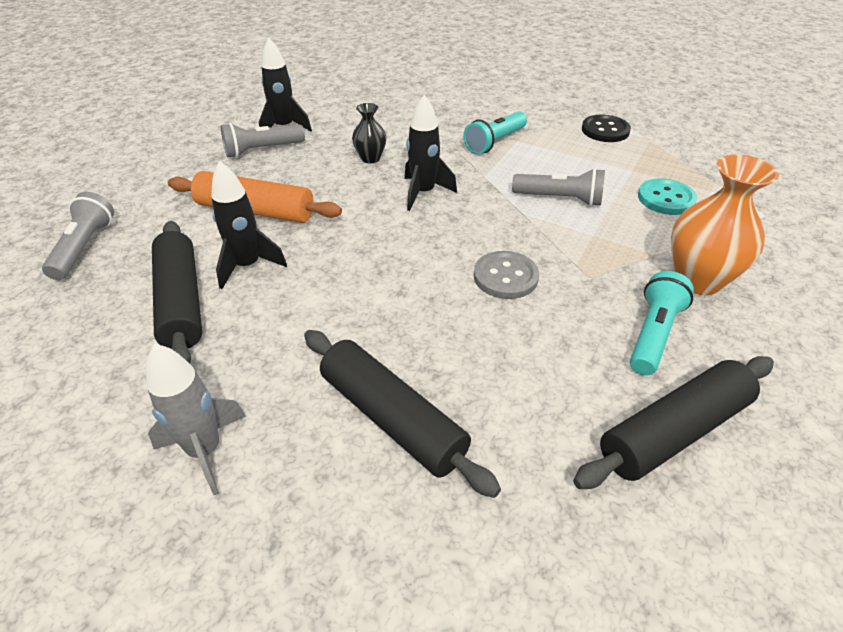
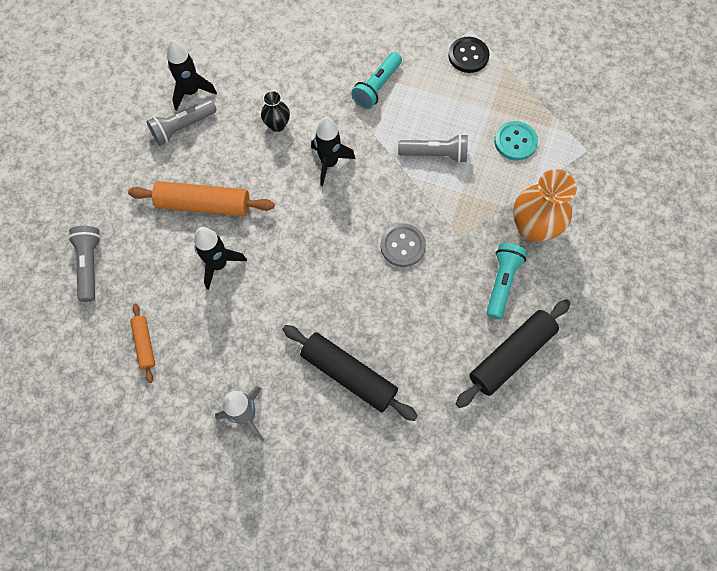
camera: 10 degrees left, 25 degrees up
(102, 336) = (144, 344): none -> orange rolling pin
(181, 302) = (184, 306): black rolling pin -> none

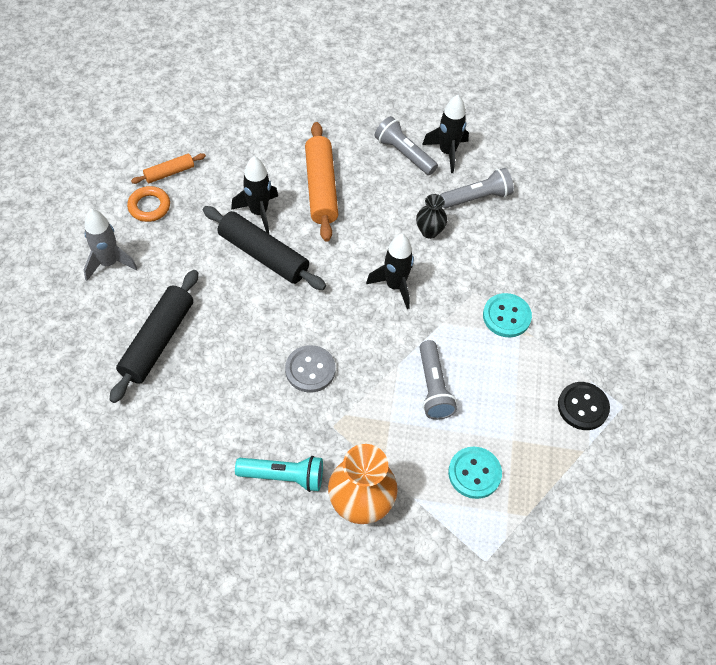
camera: 75 degrees right, 10 degrees down
(90, 265) = (240, 117): grey flashlight -> grey flashlight (477, 197)
(184, 369) = (149, 206): none -> orange ring
(377, 87) = (506, 316): turquoise flashlight -> turquoise button
(511, 356) = (196, 495): black rolling pin -> black rolling pin (263, 255)

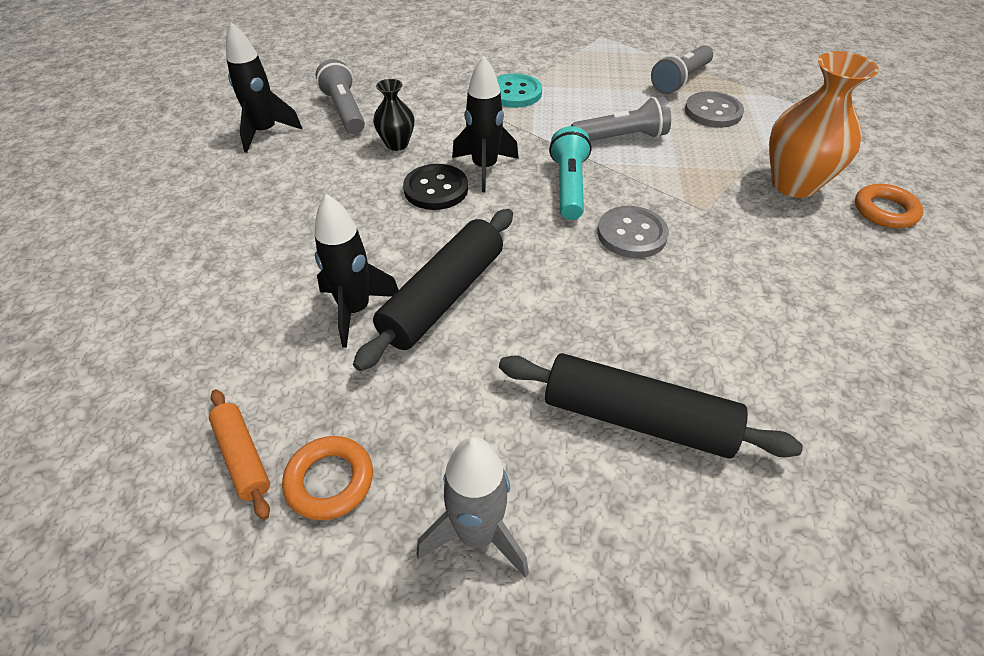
camera: 90 degrees left, 10 degrees down
(283, 476) = (796, 248): turquoise flashlight -> turquoise flashlight (569, 186)
(319, 564) = (885, 211): none -> orange ring
(321, 188) = (312, 242): orange rolling pin -> none
(404, 154) = (260, 167): grey flashlight -> grey flashlight (680, 80)
(474, 473) = (713, 112): turquoise button -> grey button
(583, 407) = (610, 55): black button -> black button (436, 189)

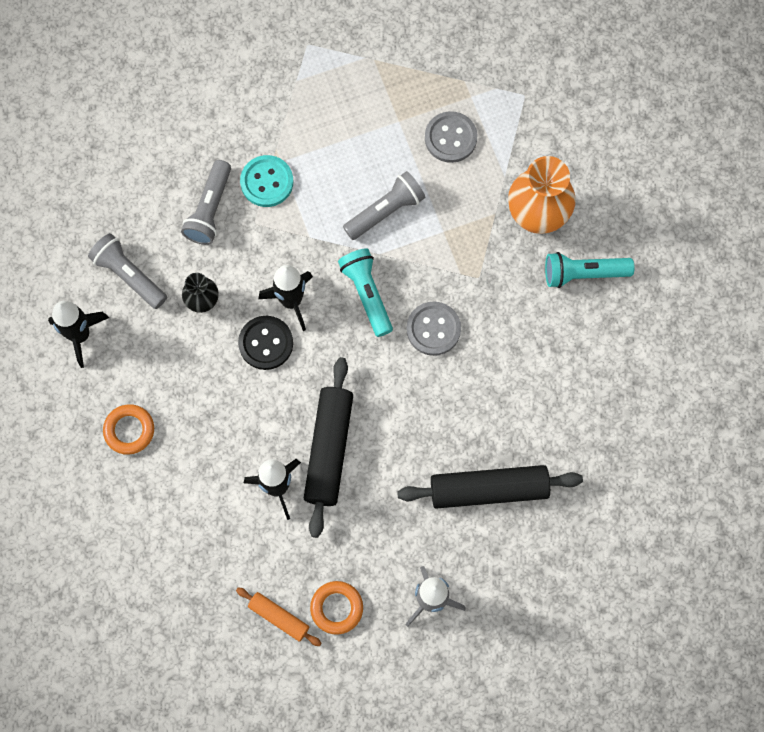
camera: 25 degrees left, 25 degrees up
(680, 80) = (408, 97): grey flashlight -> grey flashlight (210, 209)
(843, 244) = (583, 273): none -> turquoise flashlight
(885, 211) = (608, 221): orange ring -> orange ring (129, 430)

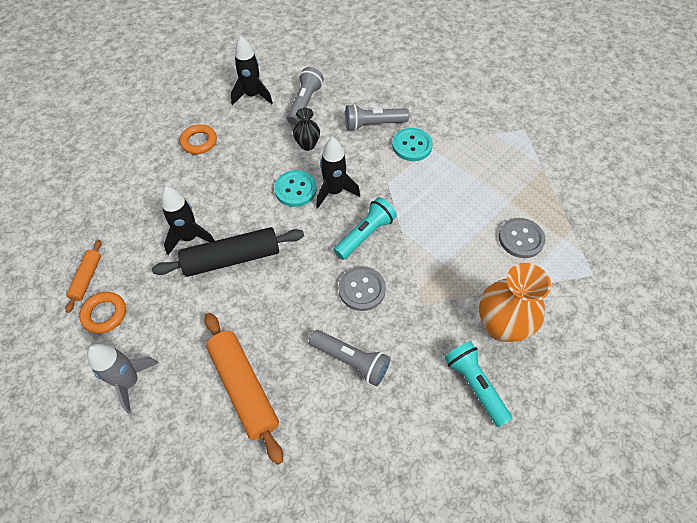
camera: 65 degrees right, 15 degrees down
(266, 343) = (295, 189): black button -> turquoise button
(385, 211) = (436, 221): grey flashlight -> grey flashlight (351, 361)
(488, 489) = (244, 388): black rolling pin -> orange rolling pin

